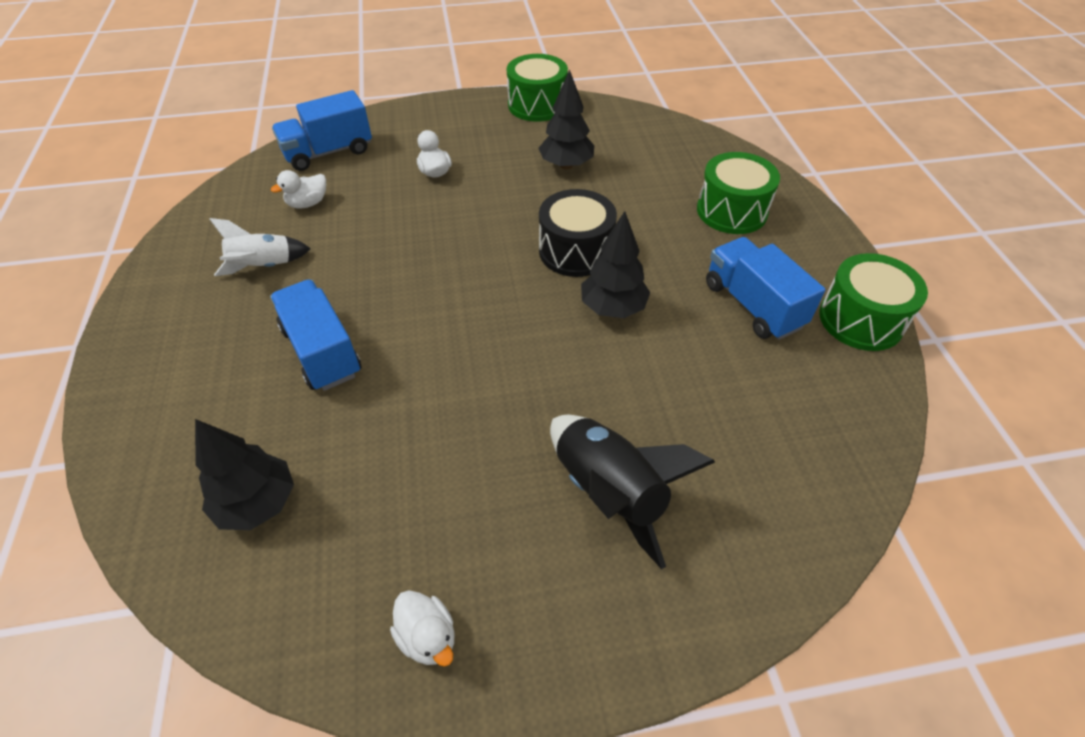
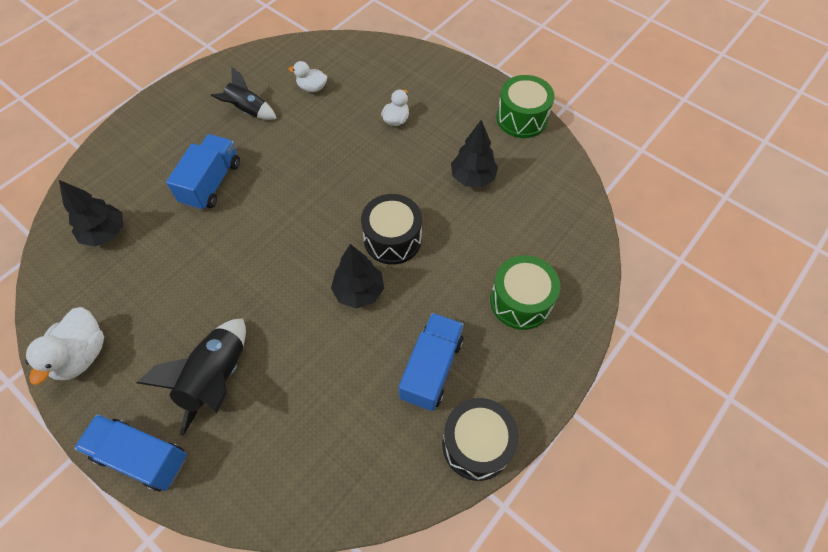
camera: 50 degrees right, 10 degrees up
(263, 266) = (248, 111): white rocket -> black rocket
(328, 152) = (363, 60): blue truck -> blue truck (142, 456)
(427, 637) = (82, 355): white duck -> white duck, size x1.65
(861, 320) = (476, 444): green drum -> black drum

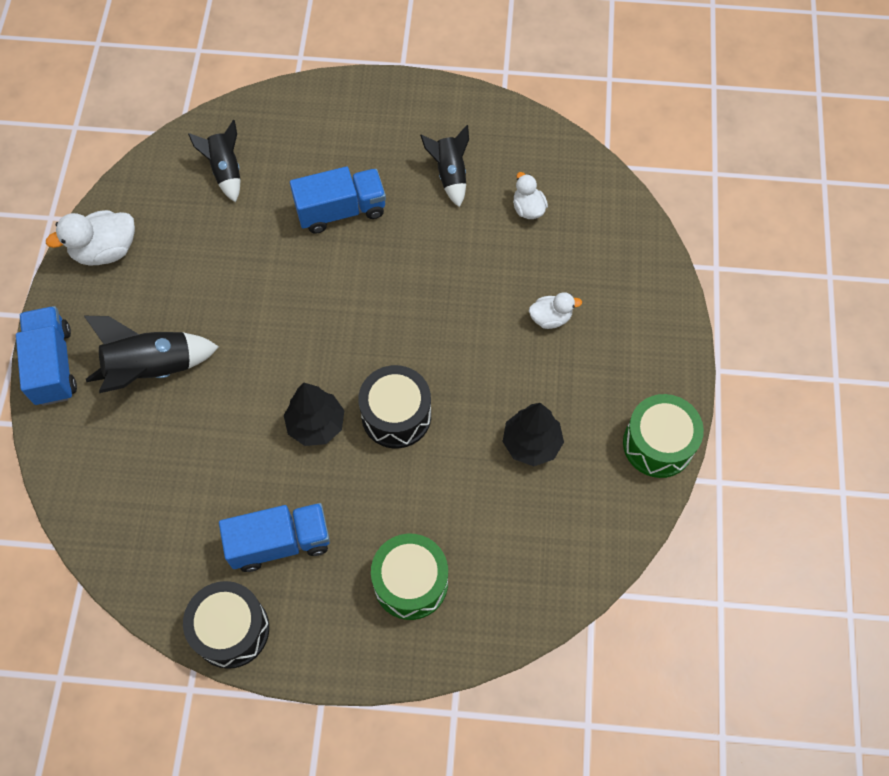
camera: 55 degrees right, 5 degrees up
(106, 233) = (225, 171): black tree -> black rocket

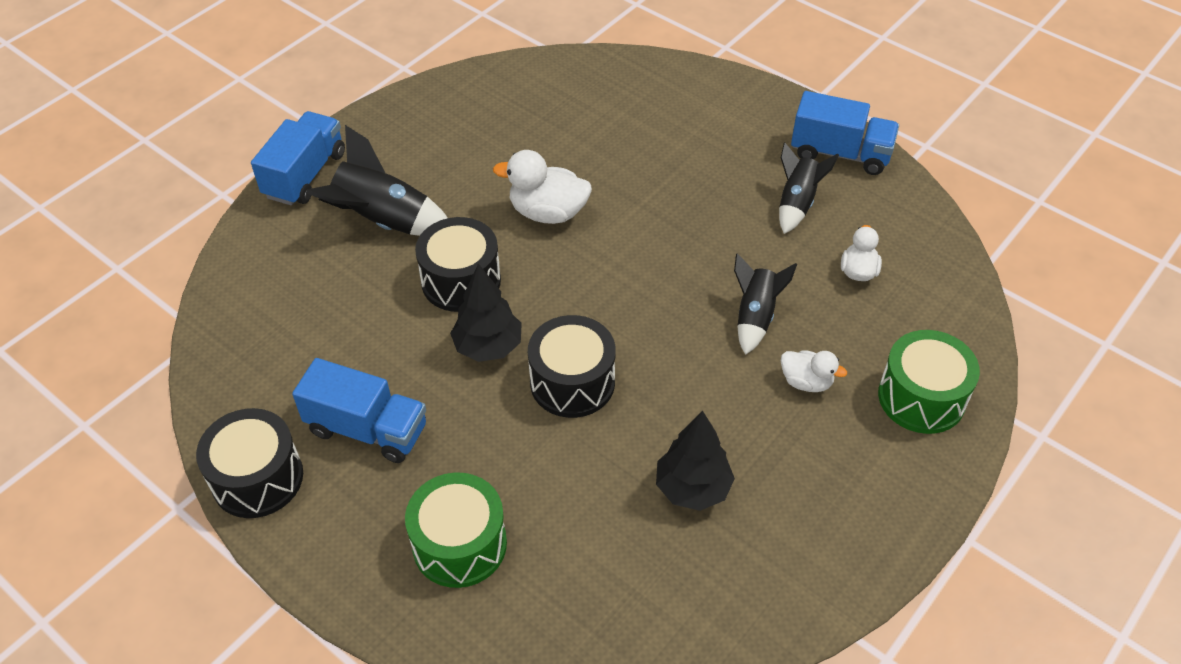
camera: 35 degrees right, 15 degrees down
(105, 250) = (425, 111): white duck -> white duck (548, 212)
(225, 171) = (582, 101): black rocket -> black rocket (755, 317)
(254, 384) = (461, 281): none -> black drum
(341, 211) = (662, 182): blue truck -> blue truck (840, 153)
(658, 444) = (838, 573): green drum -> green drum (921, 397)

